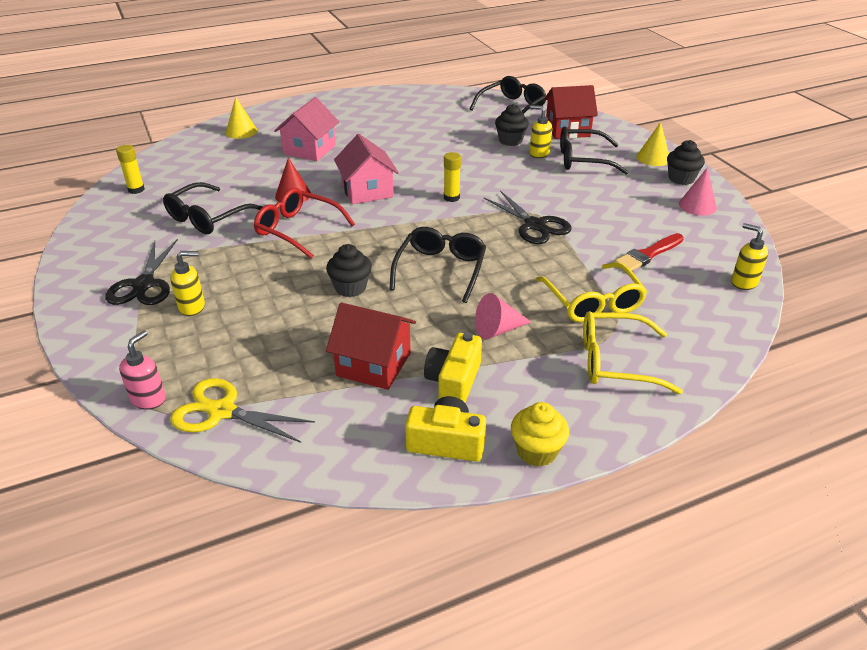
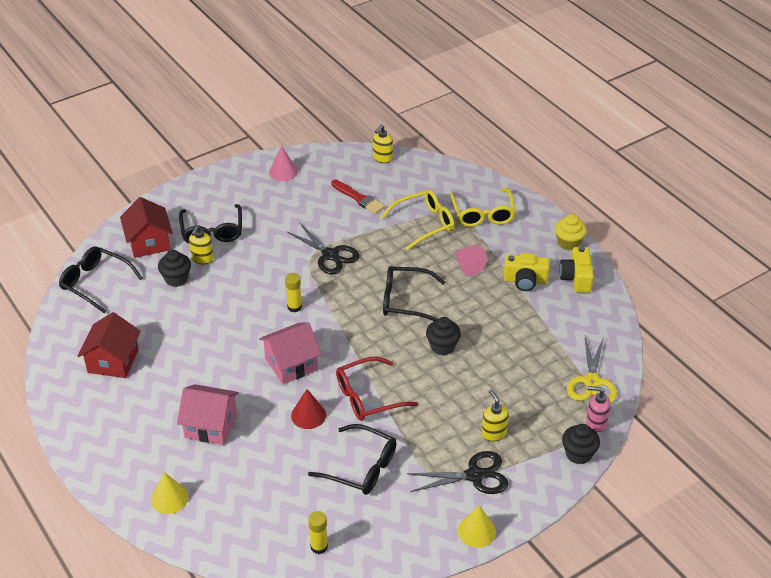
camera: 100 degrees left, 5 degrees up
(298, 230) = (368, 396): red glasses -> red glasses turned 45 degrees clockwise
(374, 364) = (522, 319): red house -> red house (113, 361)
(535, 225) = (330, 255): black scissors -> black scissors turned 90 degrees clockwise
(653, 158) = (204, 191): yellow cone -> yellow cone (476, 531)
(681, 179) = (240, 178): black cupcake -> black cupcake (578, 454)

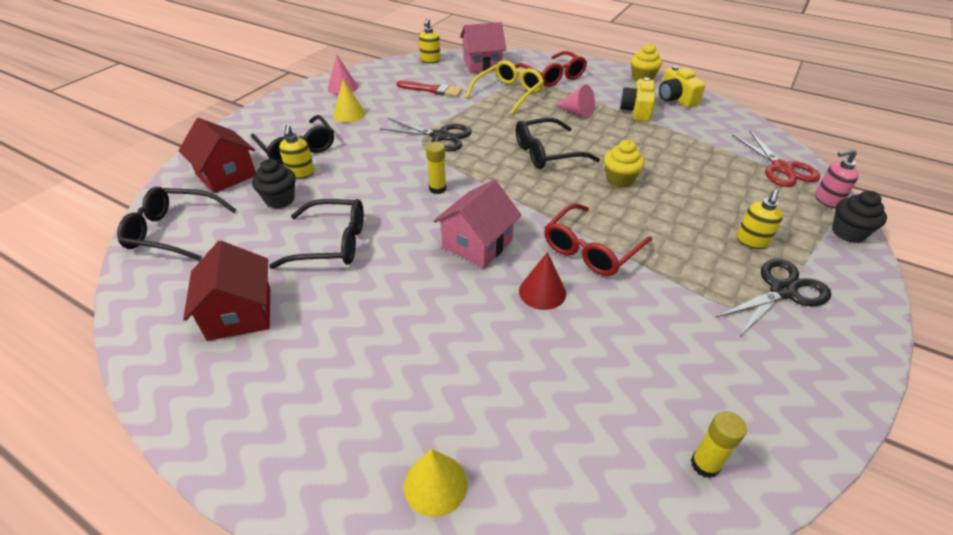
camera: 25 degrees left, 0 degrees up
(210, 425) = (427, 349): pink house -> pink house (482, 64)
(361, 467) = (656, 330): black glasses -> black glasses (331, 243)
(442, 346) = (619, 180): black cupcake -> yellow cupcake
(476, 531) = (856, 355): yellow cone -> yellow cone (349, 114)
(482, 214) = (552, 76): yellow glasses -> red glasses
(493, 433) = (751, 241): yellow soap dispenser -> yellow soap dispenser turned 105 degrees counterclockwise
(525, 280) = (637, 110): yellow camera -> yellow camera turned 120 degrees clockwise
(592, 382) = (781, 168): yellow scissors -> red scissors

